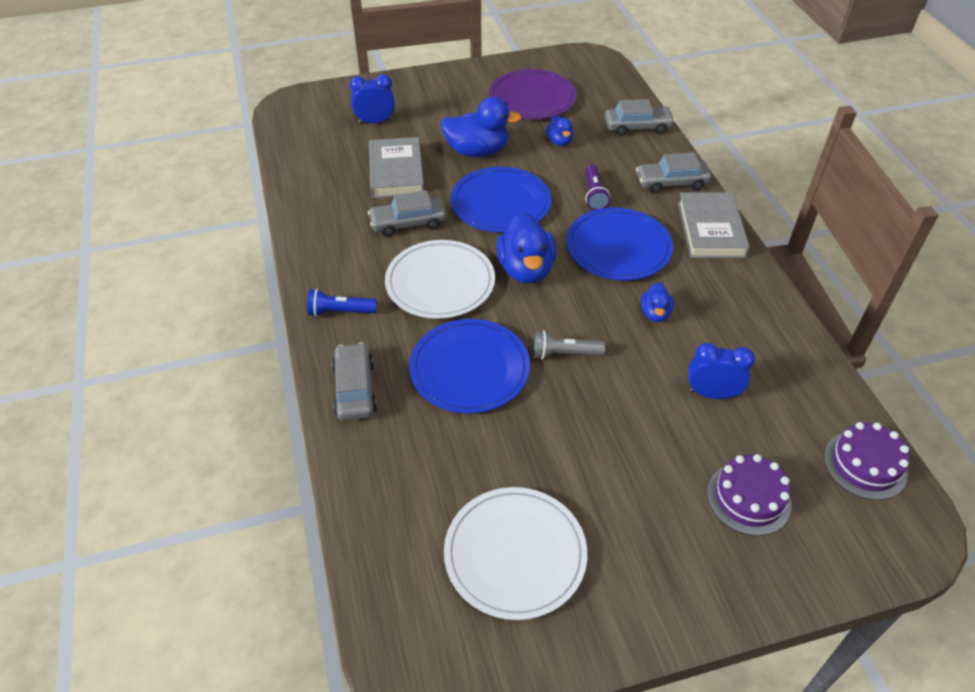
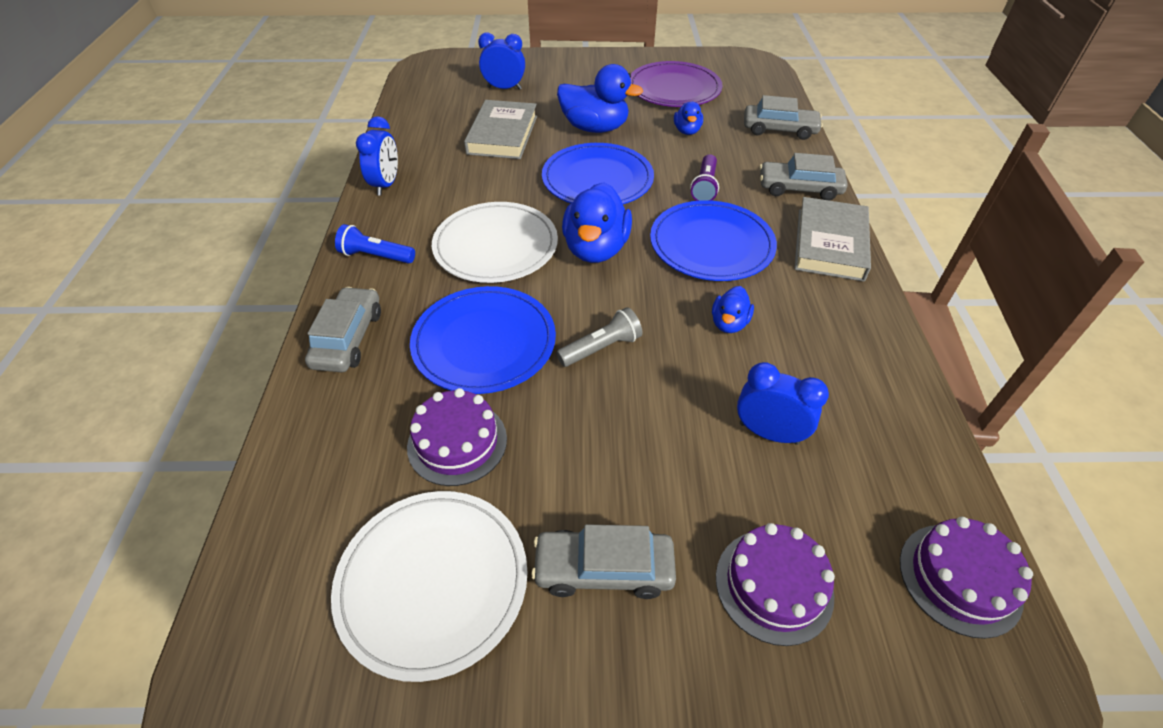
camera: 15 degrees right, 0 degrees up
(313, 241) = (386, 185): none -> blue clock
(408, 223) = (491, 183): grey car -> grey car (603, 569)
(485, 452) = (457, 442): none -> purple cake
(564, 354) = (601, 348): grey flashlight -> grey flashlight turned 135 degrees clockwise

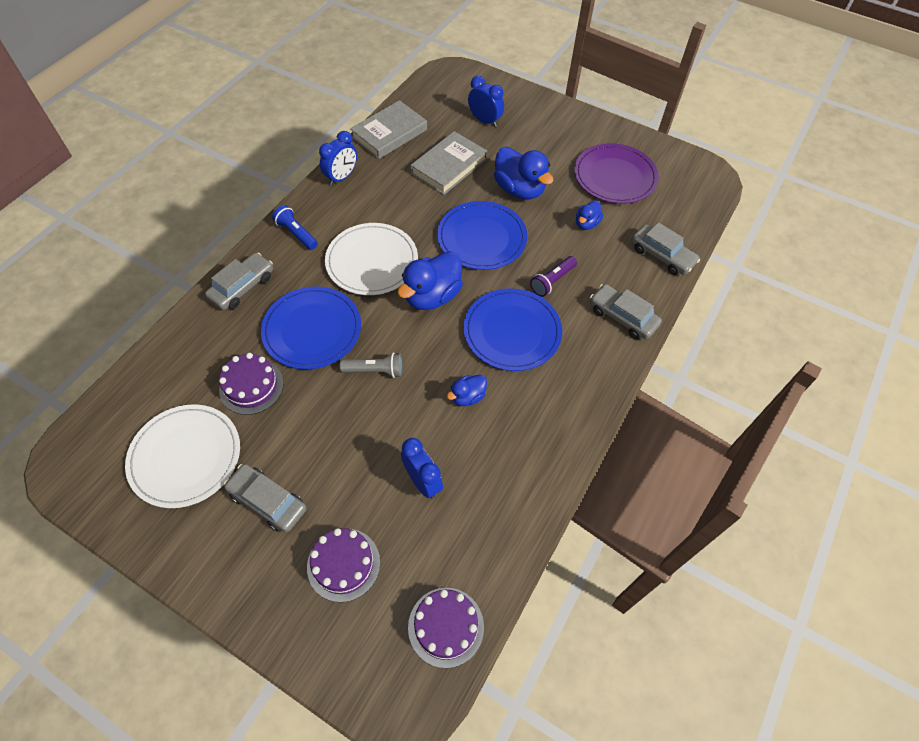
camera: 30 degrees right, 10 degrees up
(830, 244) = (597, 374): grey book -> grey book (389, 133)

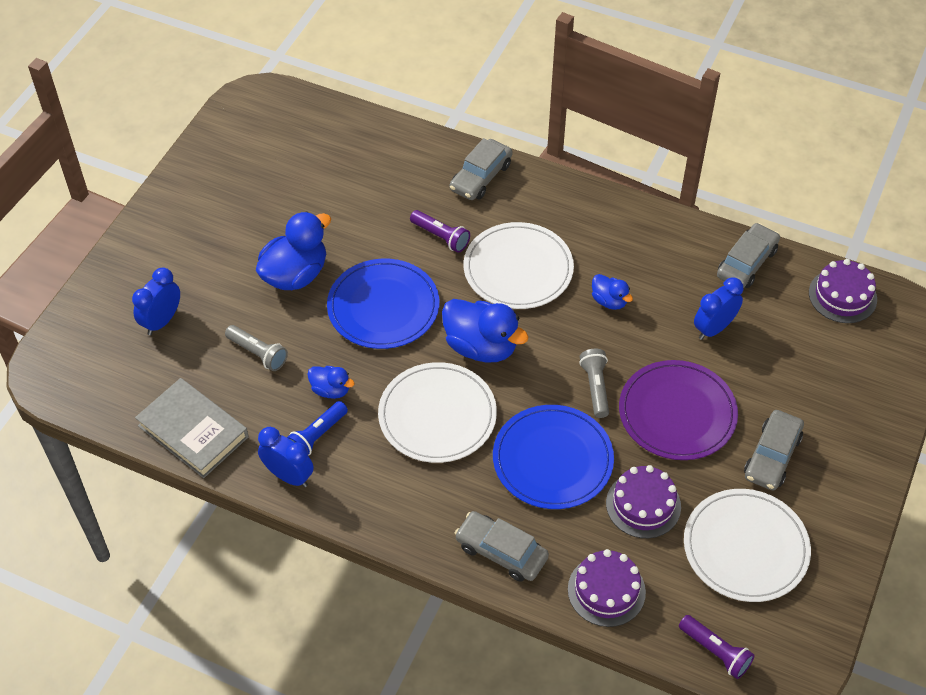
camera: 95 degrees left, 5 degrees down
(105, 413) = (715, 651): none -> purple flashlight
(296, 234) = (401, 509): blue flashlight -> blue flashlight (317, 436)
(343, 564) = (814, 380): purple cake -> purple cake (606, 590)
(448, 166) = (258, 353): grey book -> grey flashlight
(512, 331) = (518, 269): blue plate -> white plate
(586, 223) = (347, 208): blue duck -> blue duck (331, 390)
(615, 176) = (264, 182): purple plate -> purple plate (677, 413)
(662, 255) = (388, 143): grey car -> grey car (747, 263)

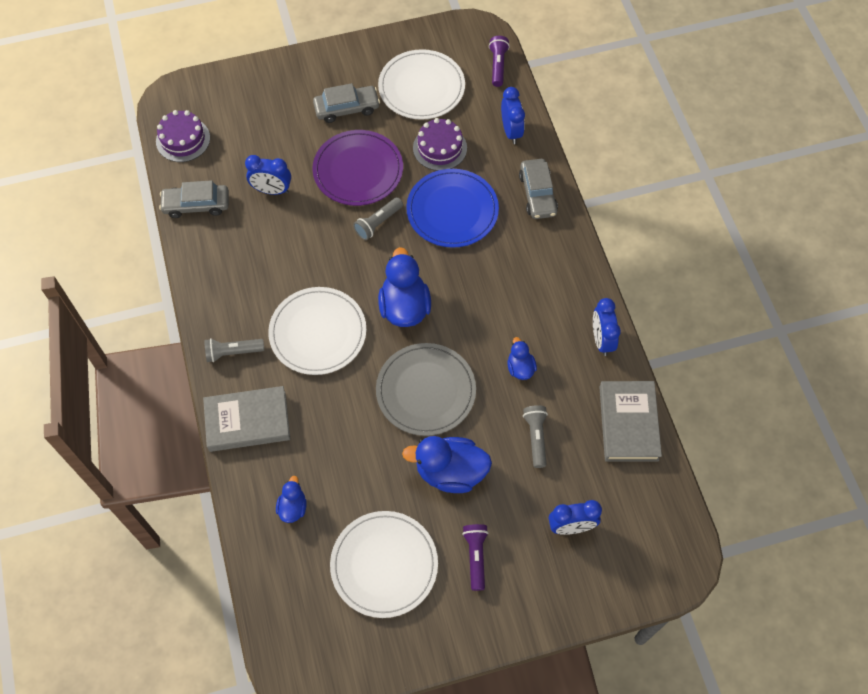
camera: 130 degrees left, 10 degrees up
(317, 436) = (560, 347): blue flashlight -> none
(383, 307) = (426, 391): blue plate -> grey plate
(437, 415) = (480, 292): white plate -> white plate (384, 565)
(441, 237) = (330, 403): purple flashlight -> purple flashlight (476, 557)
(480, 177) = (247, 421): grey car -> grey book
(556, 203) = (233, 352): none -> grey flashlight
(606, 590) = (511, 131): purple cake -> blue clock
(609, 301) = (299, 260): blue duck -> blue duck (293, 507)

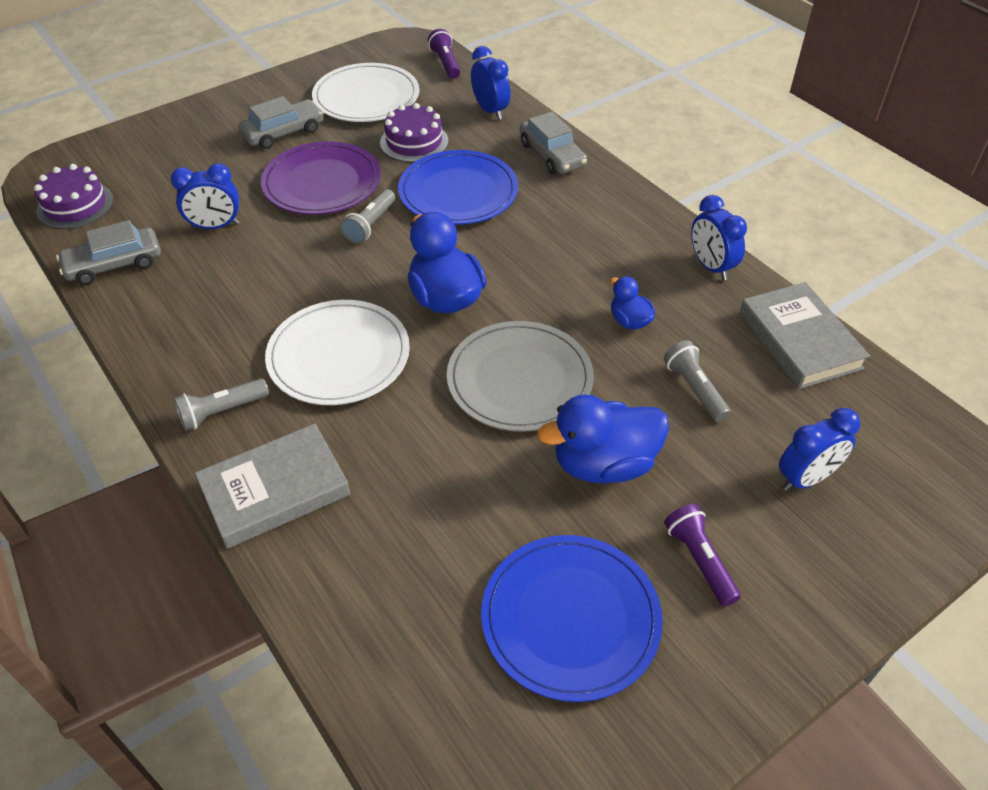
camera: 20 degrees left, 15 degrees down
(293, 507) = (391, 584): blue duck -> none
(384, 565) = (570, 618): white plate -> blue plate

